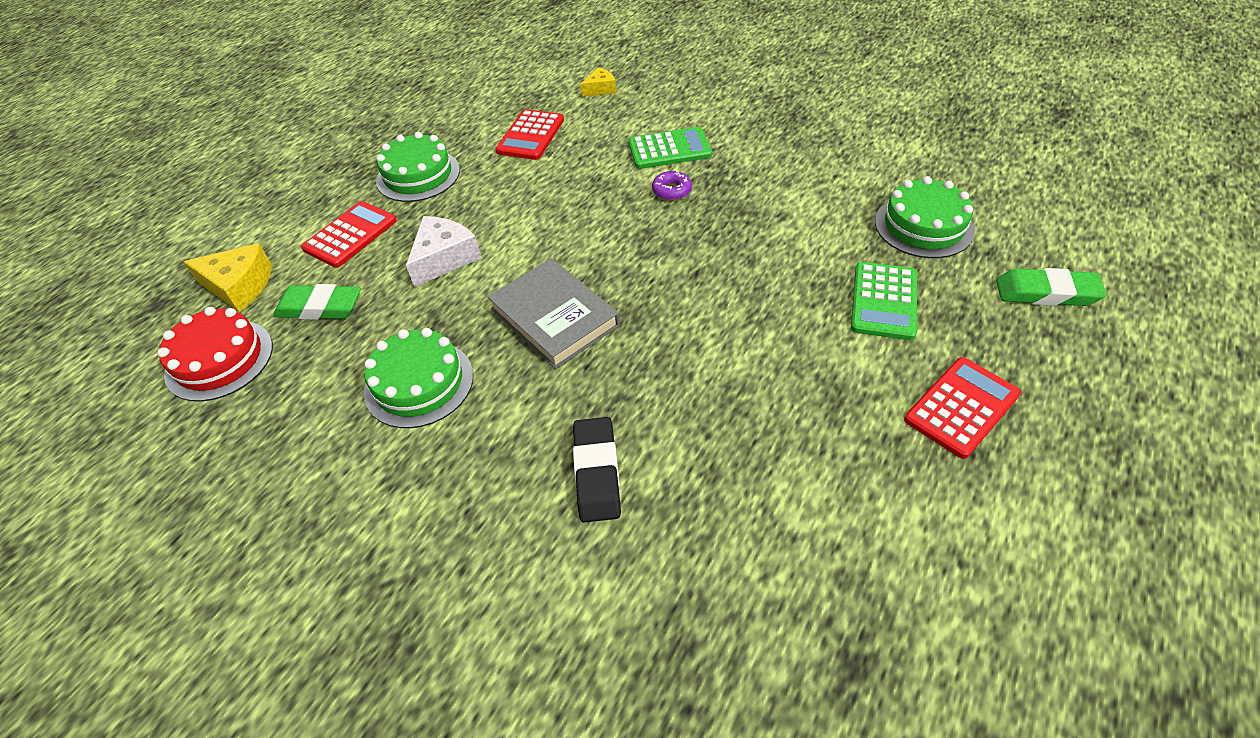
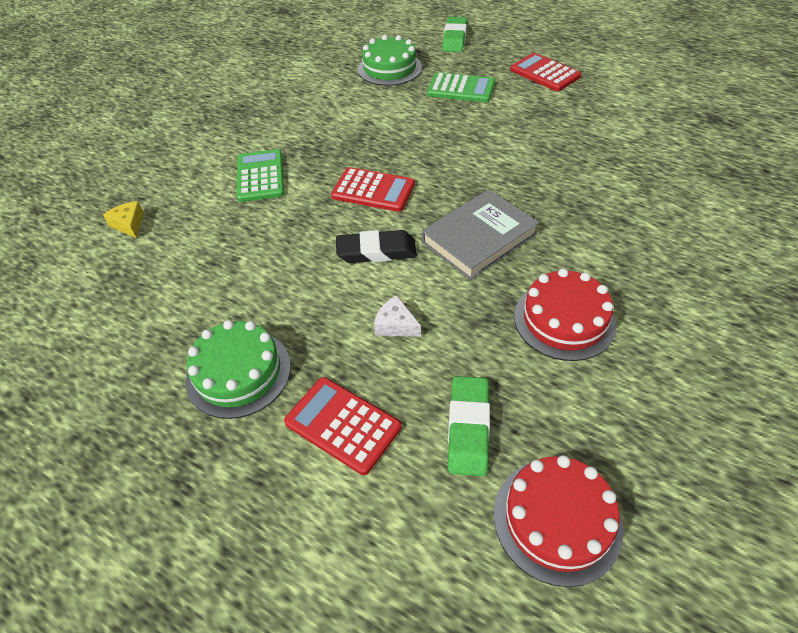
camera: 90 degrees left, 0 degrees up
(239, 286) = (429, 538): yellow cheese -> none
(419, 383) = (564, 320): green cake -> red cake
(444, 258) = (396, 325): white cheese -> white cheese, size x0.60
(530, 135) = (196, 275): red calculator -> red calculator (373, 190)
(596, 473) = (628, 208): black eraser -> black eraser (376, 251)
(671, 190) = (322, 175): purple donut -> none

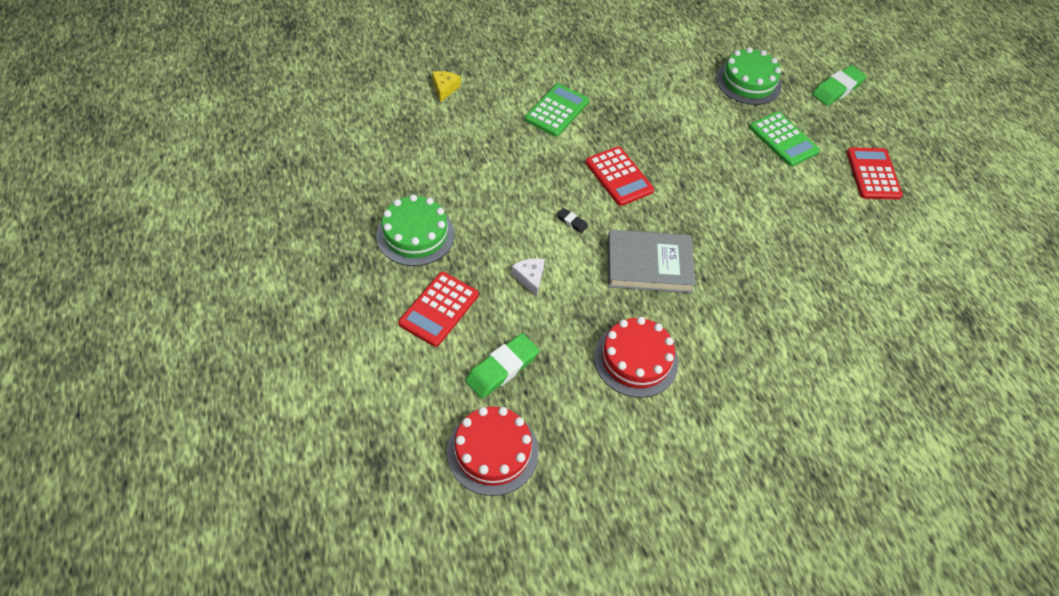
camera: 35 degrees right, 5 degrees up
(343, 425) = (439, 309): red calculator -> red calculator turned 135 degrees counterclockwise
(376, 251) = (572, 222): black eraser -> black eraser, size x0.48

